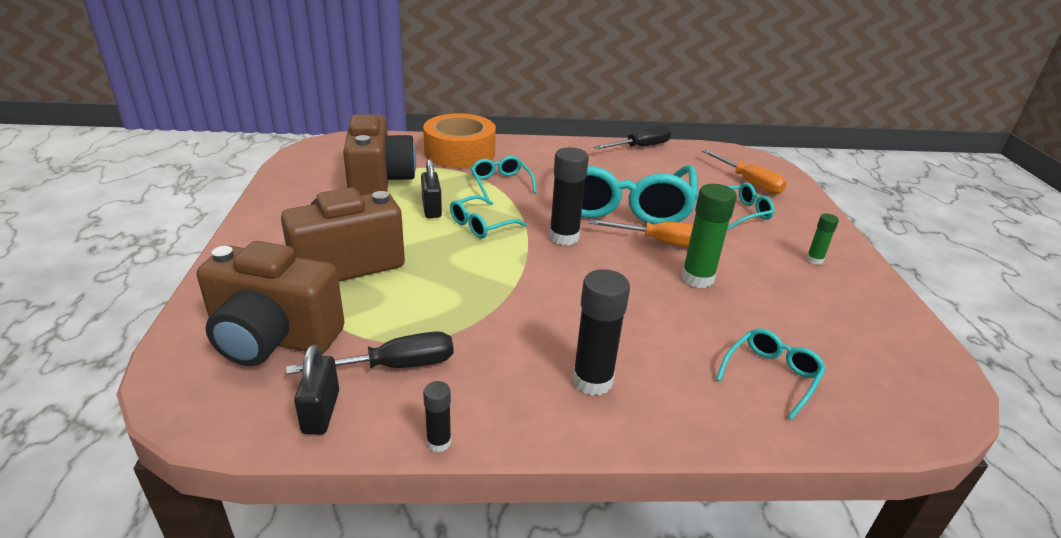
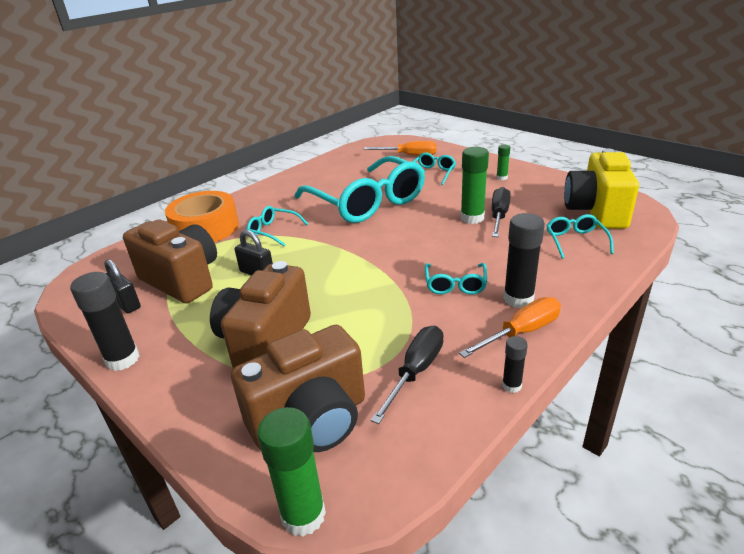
camera: 40 degrees left, 0 degrees up
(163, 392) = (303, 515): none -> green glue stick
(321, 412) = (426, 429): black padlock -> black padlock (126, 304)
(481, 225) = (309, 262): turquoise glasses -> turquoise glasses (455, 284)
(564, 237) = (371, 239): black glue stick -> black glue stick (123, 359)
(640, 147) = (318, 165): black screwdriver -> black screwdriver (499, 216)
(661, 242) = (424, 210): orange screwdriver -> orange screwdriver (521, 332)
(867, 365) = (596, 212): none -> yellow camera

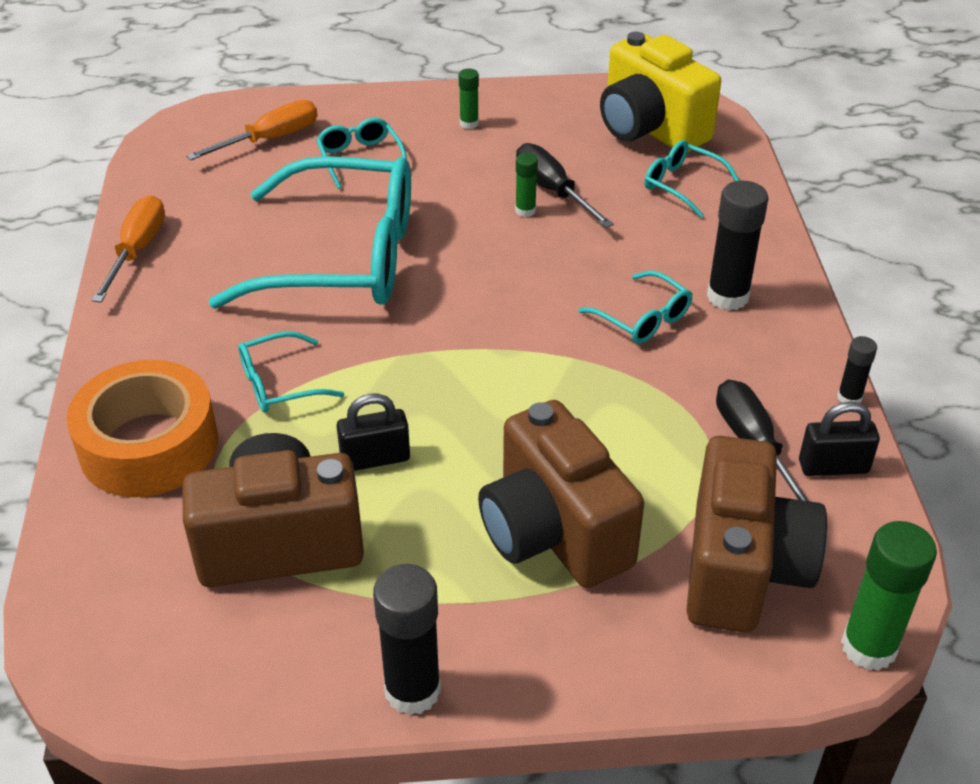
camera: 50 degrees left, 10 degrees up
(126, 304) = (259, 632): black padlock -> black padlock (833, 466)
(472, 218) = (525, 210): green glue stick -> green glue stick, size x0.53
(521, 332) = (782, 335): orange screwdriver -> orange screwdriver (137, 250)

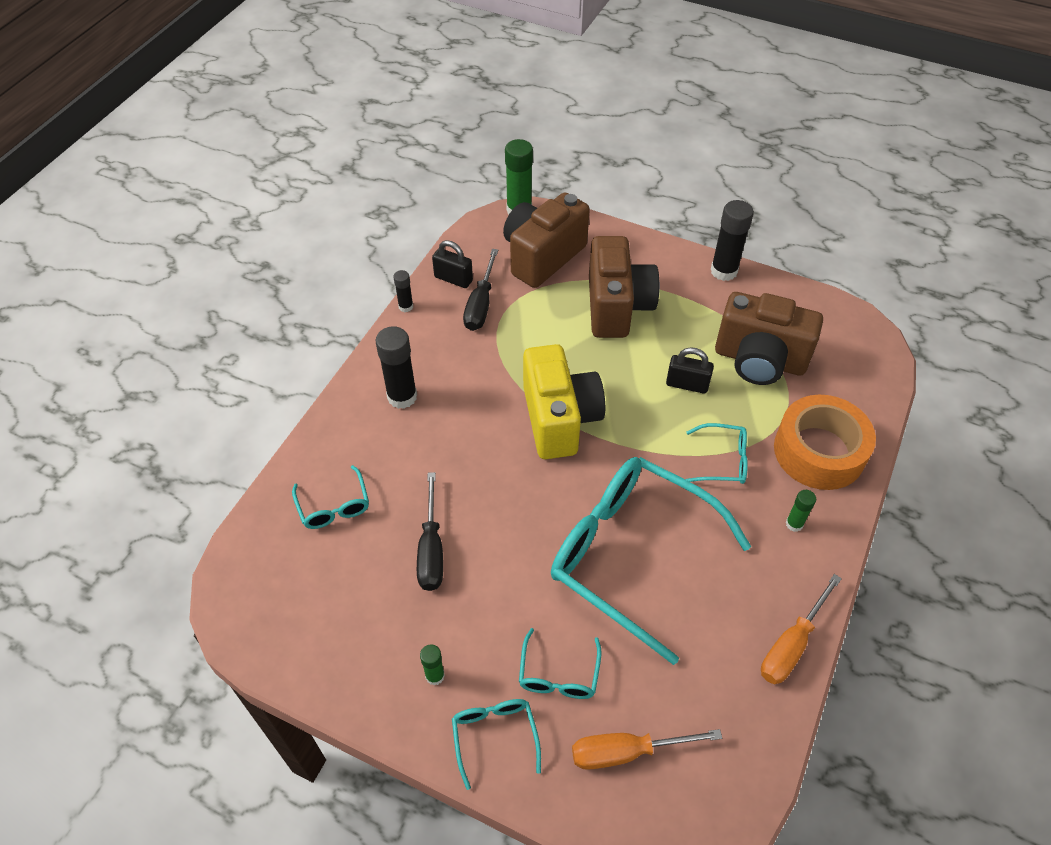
camera: 150 degrees left, 10 degrees up
(525, 210) = (468, 538): green glue stick -> green glue stick (794, 524)
(643, 318) = (467, 405): turquoise glasses -> turquoise glasses (495, 736)
(650, 129) = (295, 584): yellow camera -> yellow camera (559, 419)

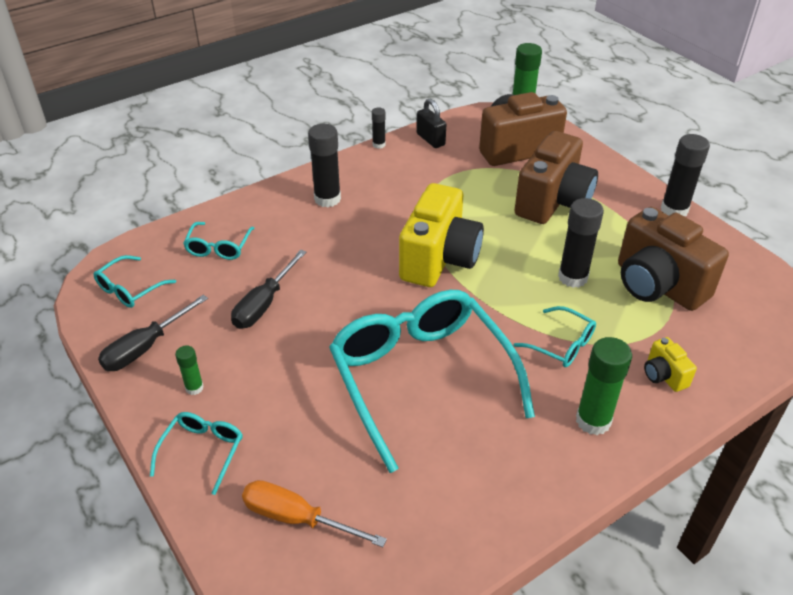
camera: 30 degrees right, 10 degrees down
(481, 304) = (438, 162): black screwdriver -> black screwdriver (145, 347)
(558, 674) = (289, 433): turquoise glasses -> turquoise glasses (130, 289)
(687, 384) = (573, 277): black padlock -> black glue stick
(791, 645) = (514, 513): orange screwdriver -> none
(794, 524) = (593, 421): green glue stick -> green glue stick, size x1.88
(819, 451) = (664, 375): orange tape -> yellow camera

